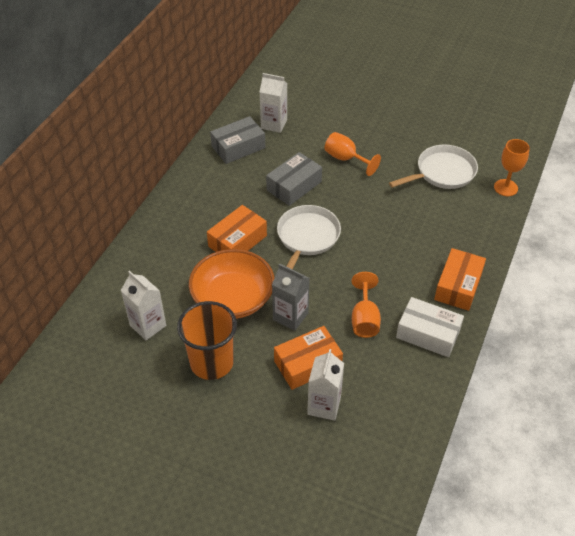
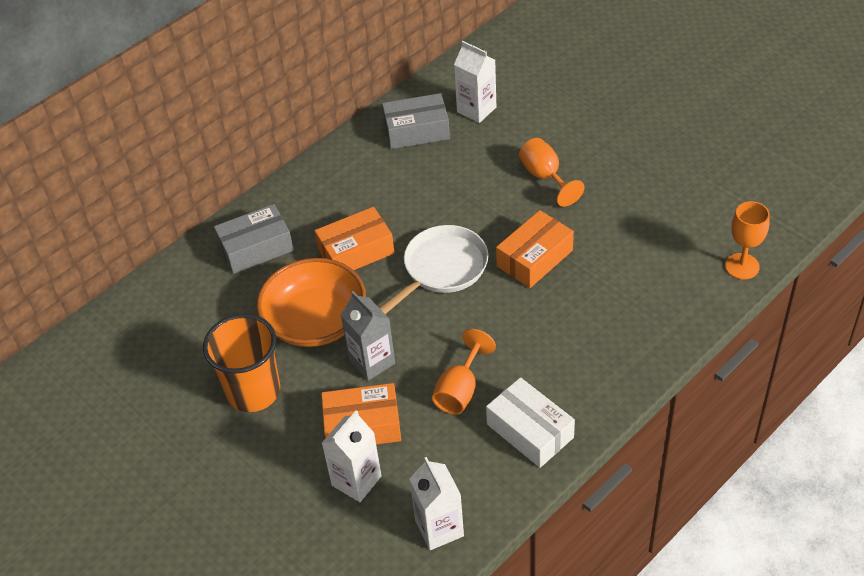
camera: 25 degrees right, 0 degrees up
(148, 325) = (204, 327): white carton -> white carton (439, 528)
(294, 186) = (460, 197): grey box -> grey box (256, 248)
(442, 172) = (665, 225): white pan -> none
(458, 286) = (602, 381): orange box -> orange box (534, 258)

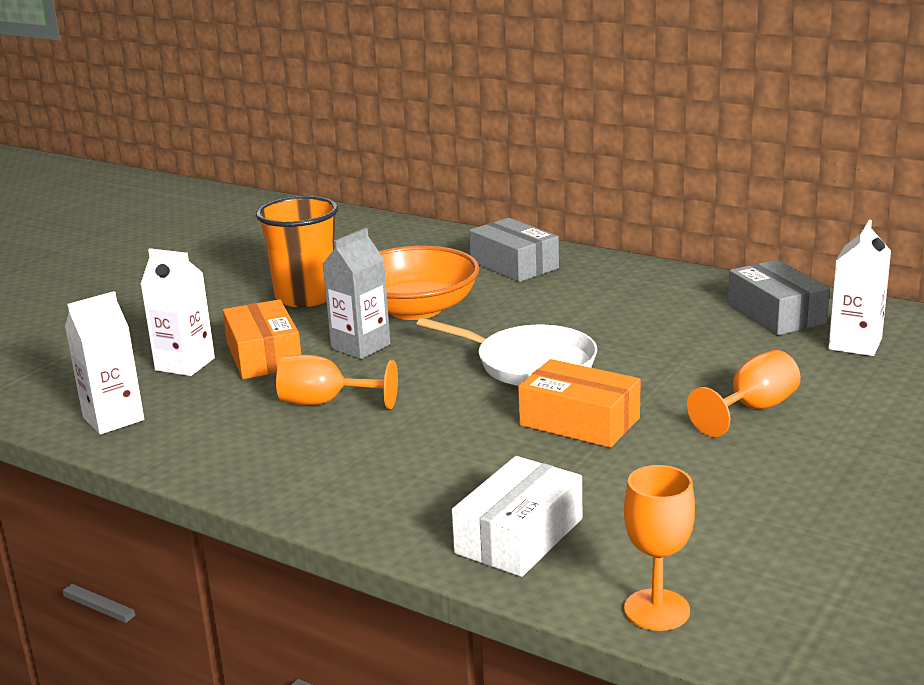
camera: 75 degrees right, 25 degrees down
(356, 251) = (534, 312): orange box -> none
(530, 431) = (263, 456): white box -> white box (519, 536)

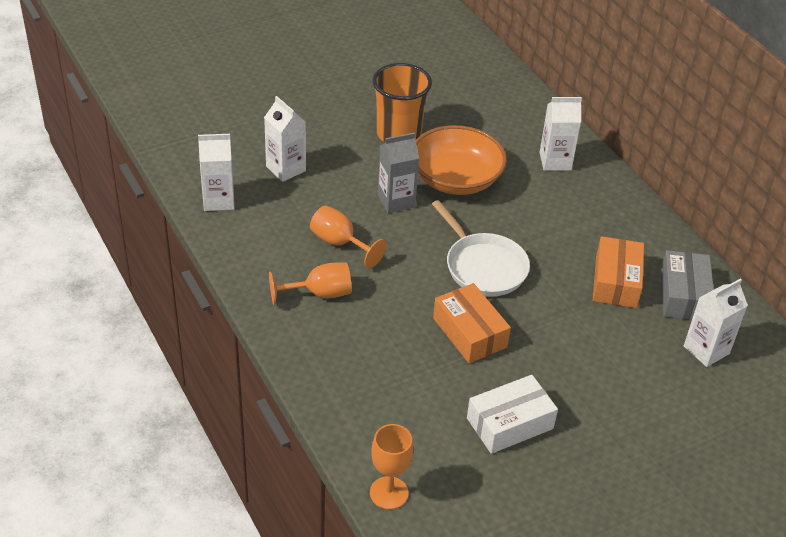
camera: 25 degrees right, 20 degrees up
(264, 356) = (334, 182): orange box -> orange box (615, 282)
(514, 265) = (555, 161): grey box -> white carton
(519, 536) = (362, 404): white box -> white box (509, 423)
(753, 409) = (581, 375): orange goblet -> orange goblet (319, 294)

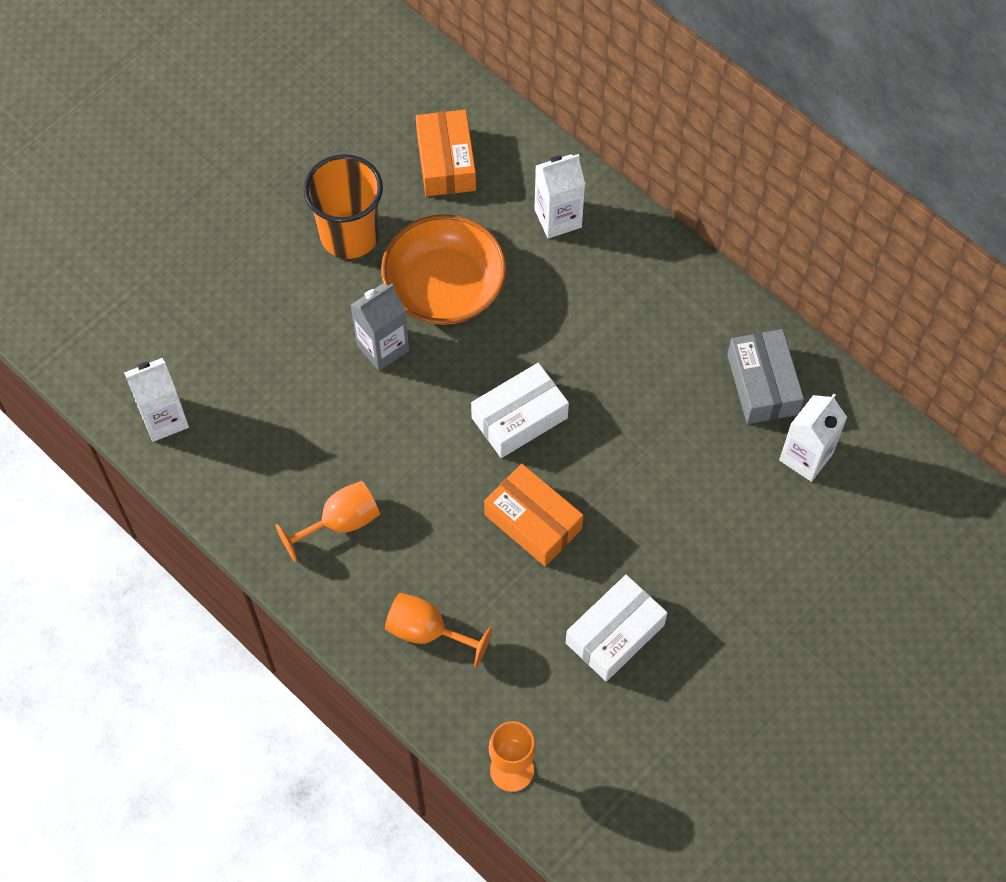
camera: 15 degrees left, 20 degrees up
(286, 169) = (228, 340): white carton -> none
(340, 243) = (337, 438): orange goblet -> orange goblet (427, 631)
(483, 267) = (519, 418): white pan -> white box
(615, 282) = (680, 389): orange box -> orange box (446, 162)

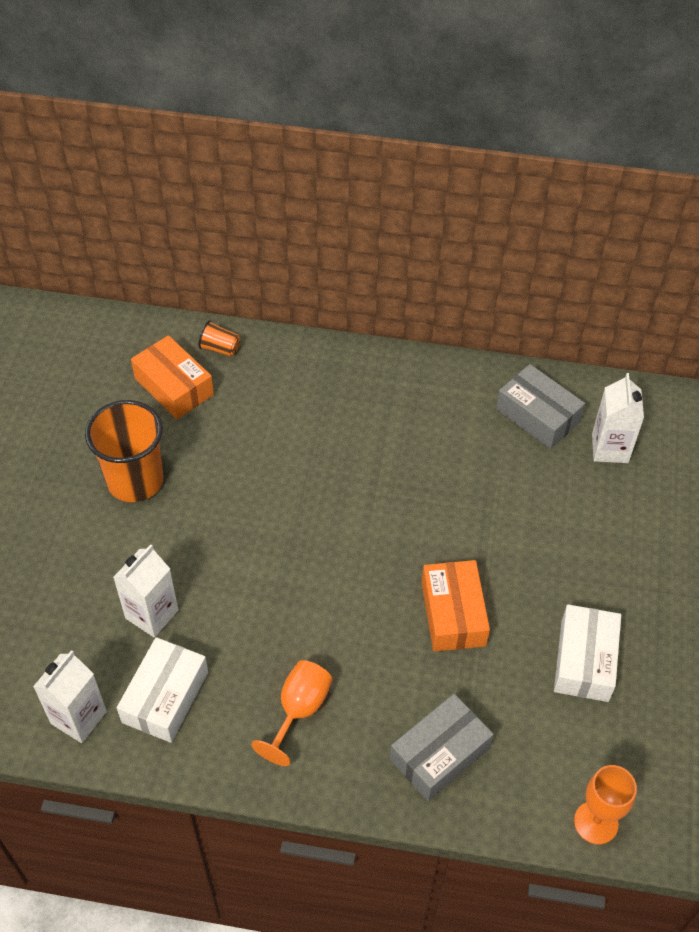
camera: 35 degrees left, 10 degrees down
(383, 347) = (228, 550): grey carton -> none
(427, 631) = (439, 754): orange goblet -> grey box
(444, 288) = (244, 478): orange bowl -> none
(515, 146) = (220, 348): none -> orange cup
(519, 418) = (379, 541): white box -> white box (165, 697)
(533, 521) = (453, 613): orange box -> orange box turned 75 degrees clockwise
(558, 218) = (293, 381): white carton -> white carton (152, 614)

